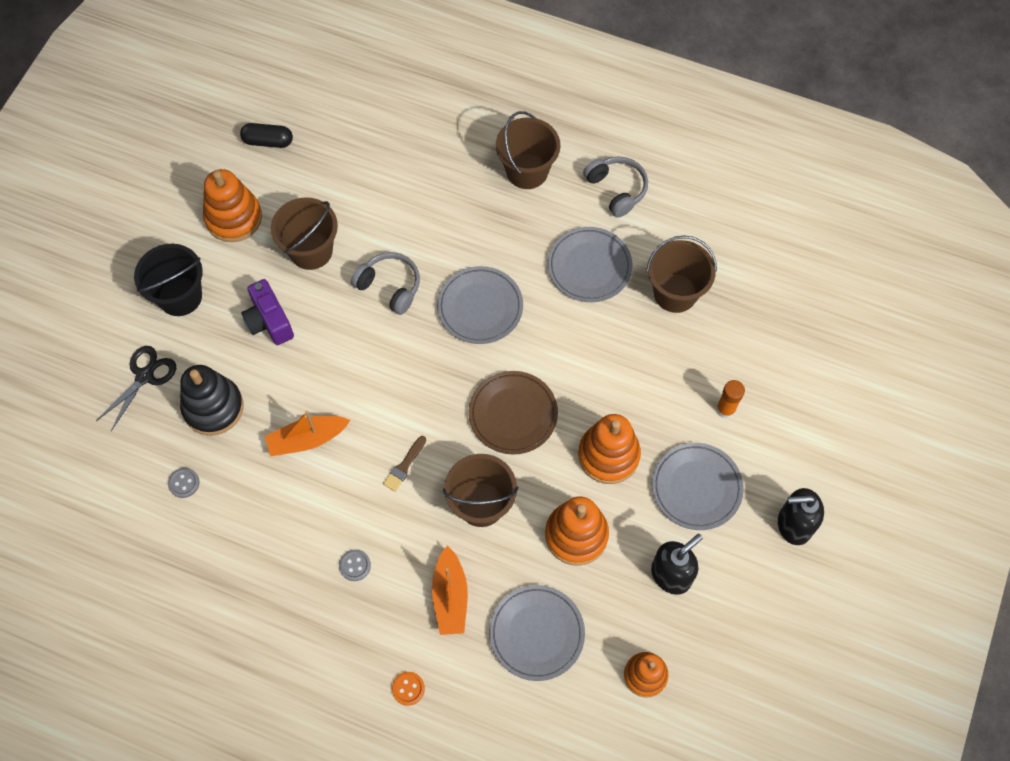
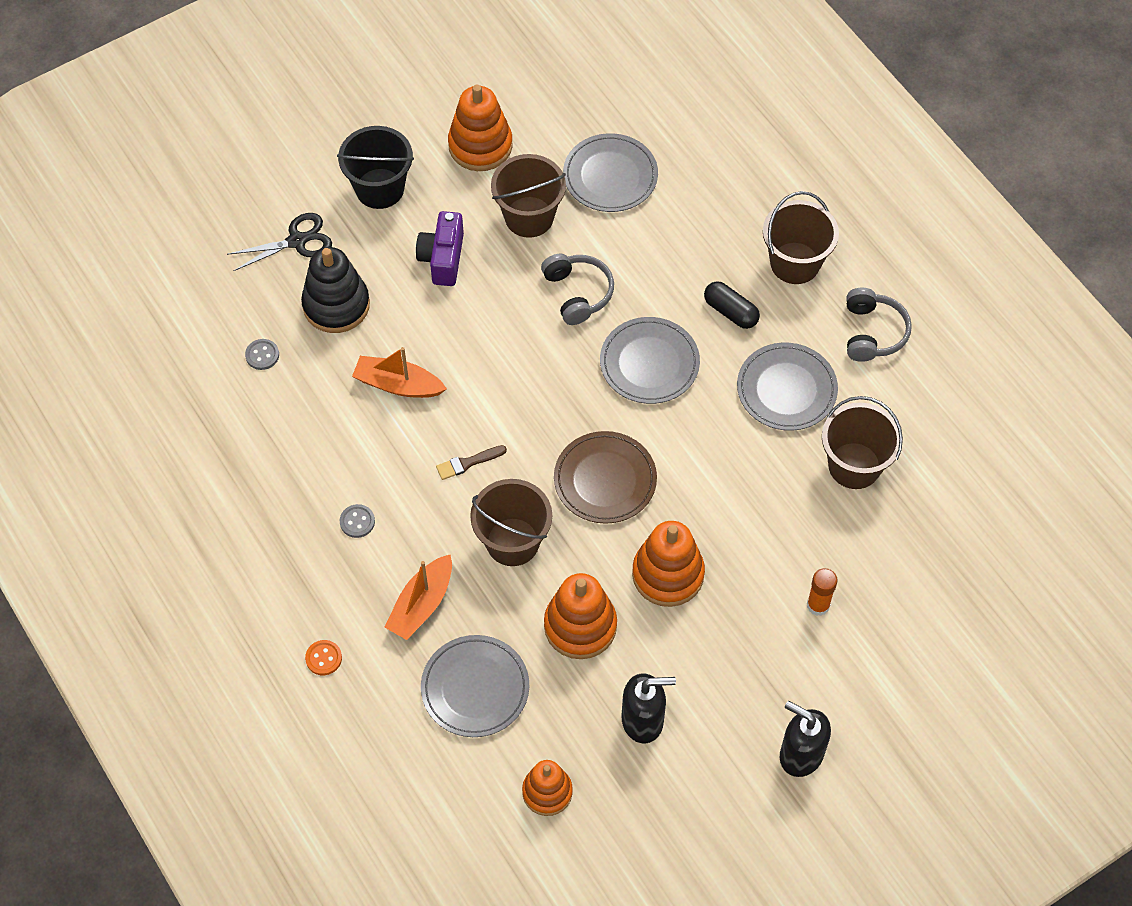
camera: 35 degrees right, 5 degrees down
(268, 141) = (564, 93): black capsule -> black capsule (730, 312)
(696, 488) = (730, 658): grey plate -> grey plate (610, 176)

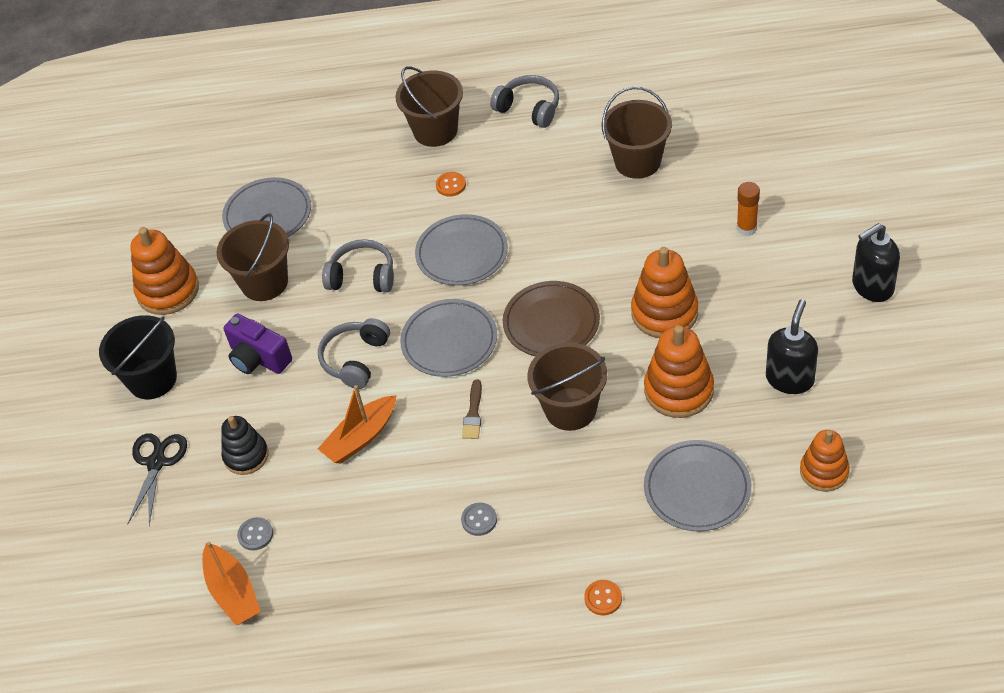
camera: 55 degrees left, 10 degrees down
(336, 305) = (246, 456): black stacking toy -> black stacking toy, size x0.66
(421, 604) = (592, 499): orange boat -> orange boat (233, 592)
(480, 337) = (355, 359): none -> grey headphones
(730, 312) = (451, 185): black capsule -> orange button
(786, 389) = (544, 177): grey plate -> grey plate (449, 341)

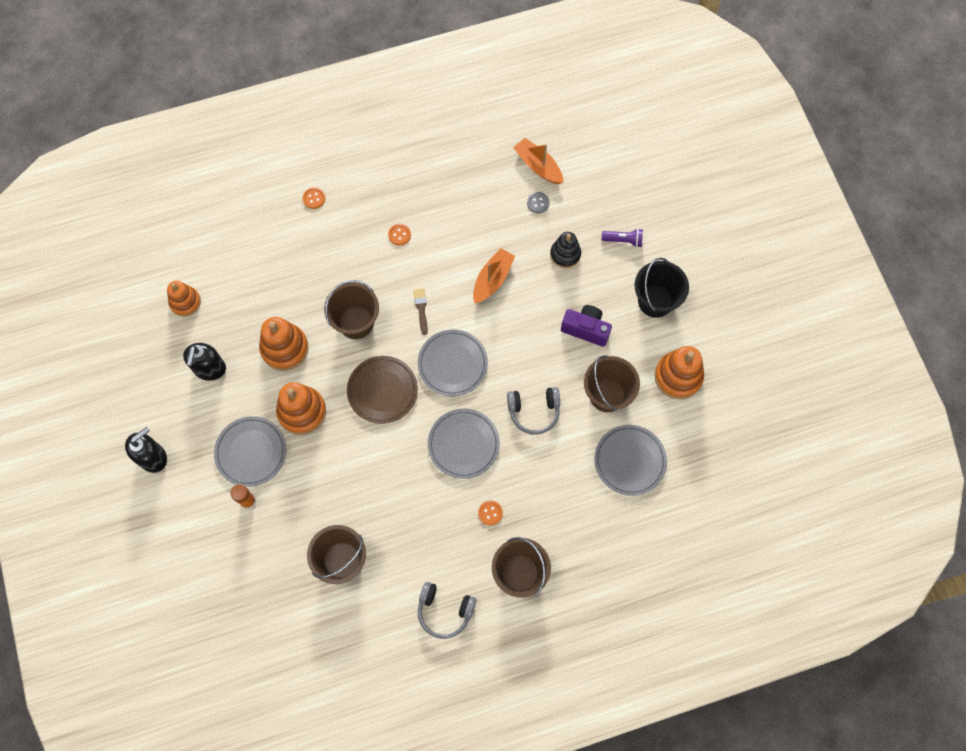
camera: 160 degrees right, 20 degrees up
(156, 462) = (623, 240): black scissors -> purple flashlight
(355, 359) = (515, 339): grey headphones -> none
(479, 520) = (399, 235): grey button -> orange button
(697, 489) = (265, 277): grey plate -> grey plate (251, 452)

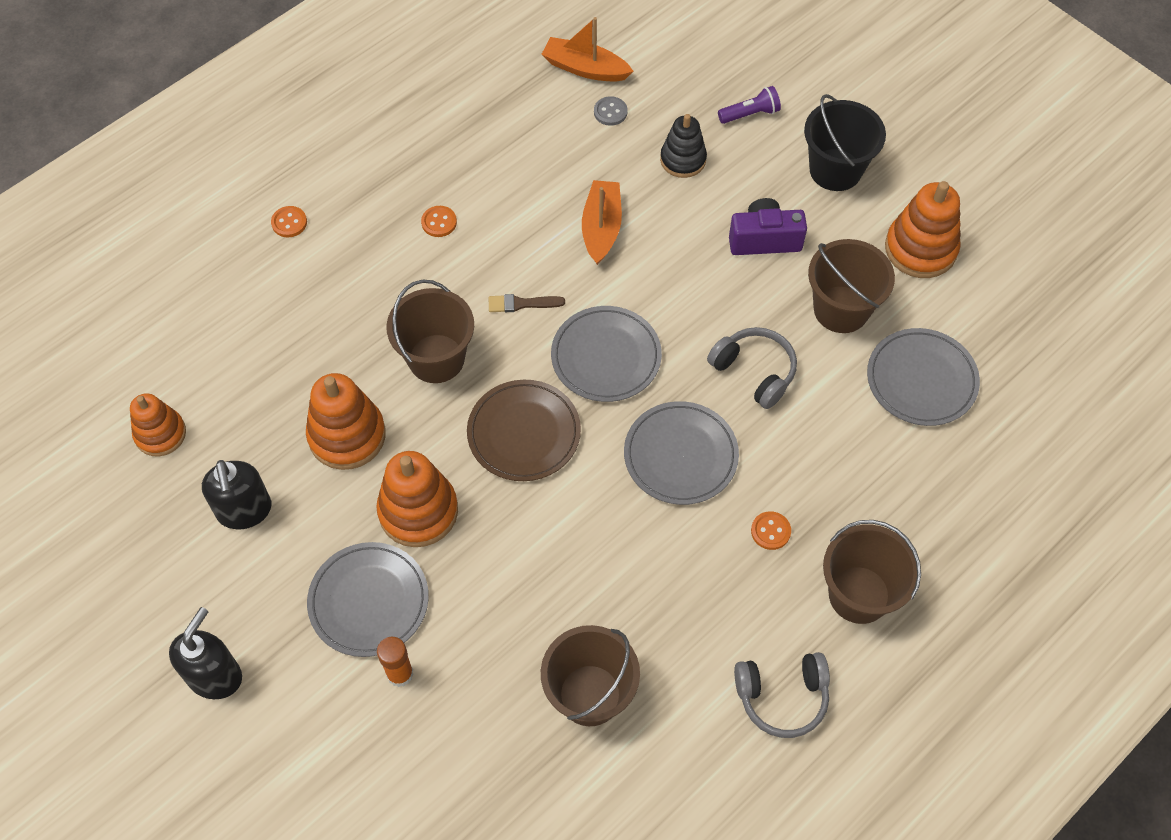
camera: 25 degrees left, 10 degrees down
(421, 309) = (521, 304): brown brush -> brown brush turned 60 degrees counterclockwise
(534, 411) = (754, 371): grey headphones -> grey headphones turned 105 degrees counterclockwise

